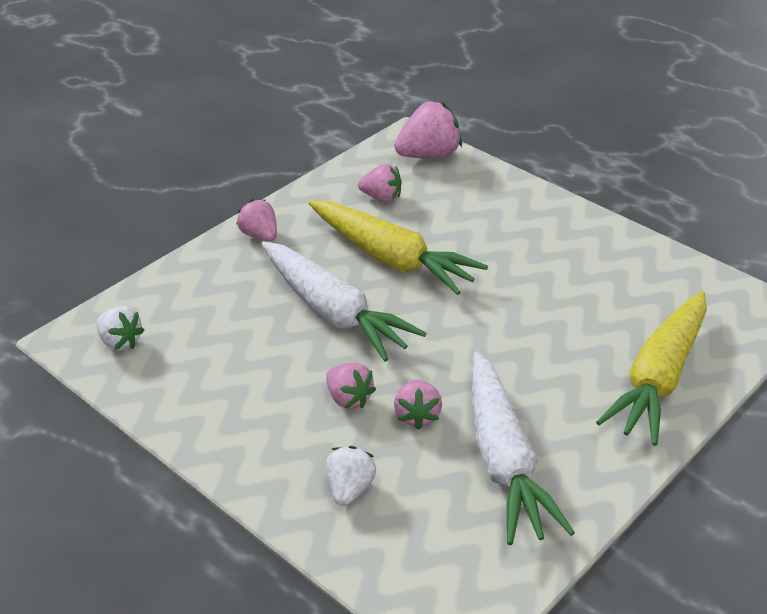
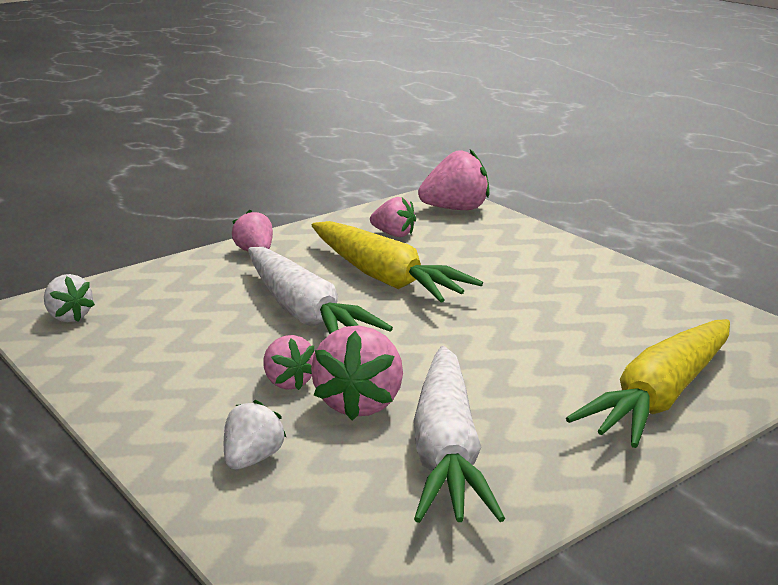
camera: 10 degrees right, 15 degrees down
(417, 416) = (359, 403): pink strawberry -> pink strawberry, size x1.60

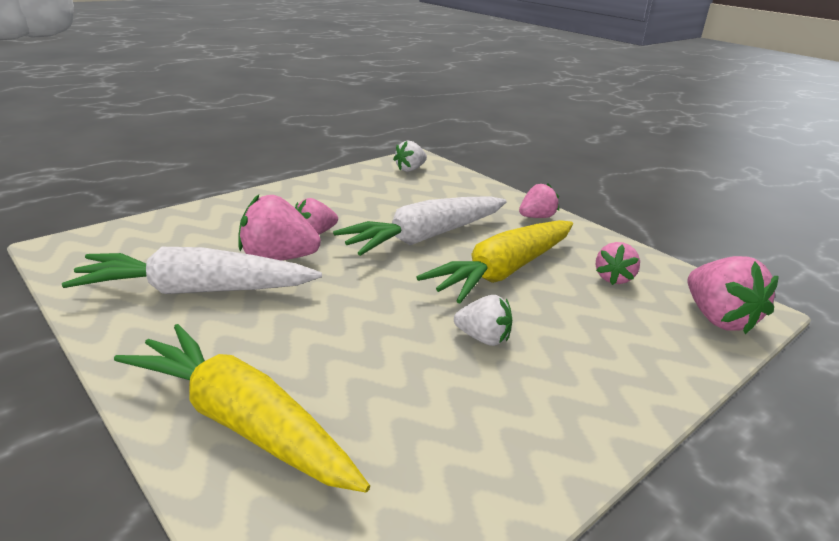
camera: 85 degrees right, 5 degrees up
(252, 459) = (220, 225): white strawberry -> white strawberry (483, 338)

